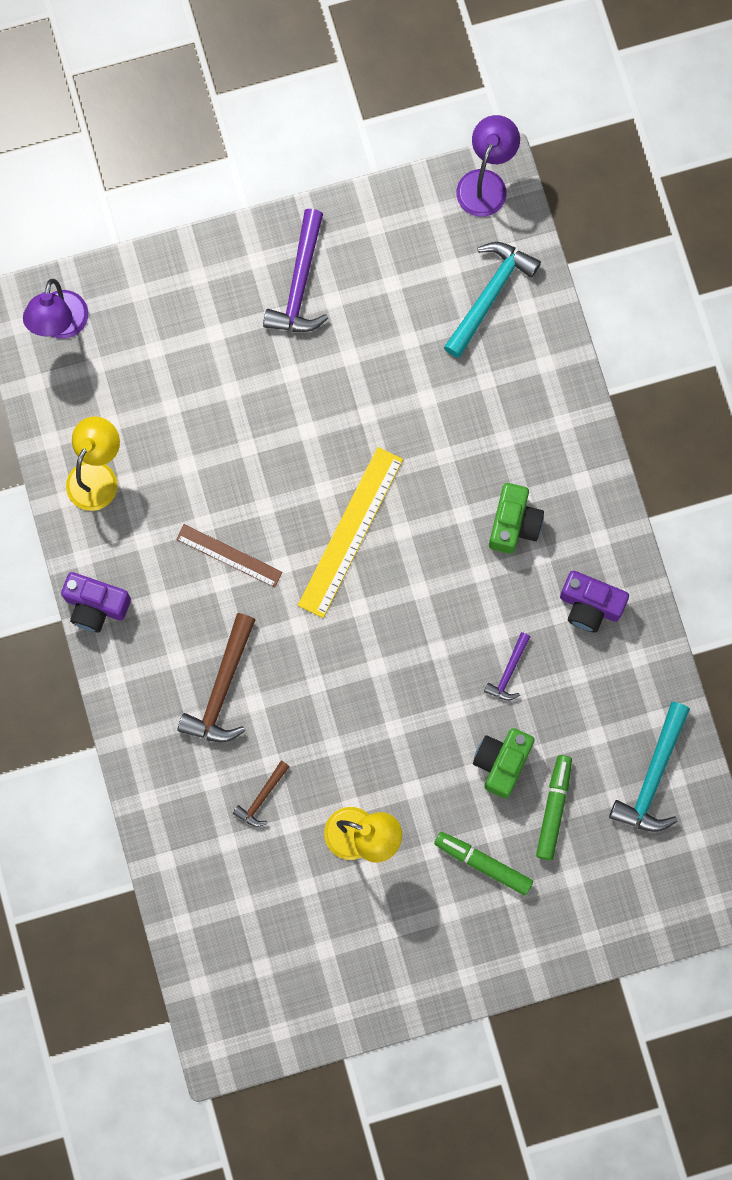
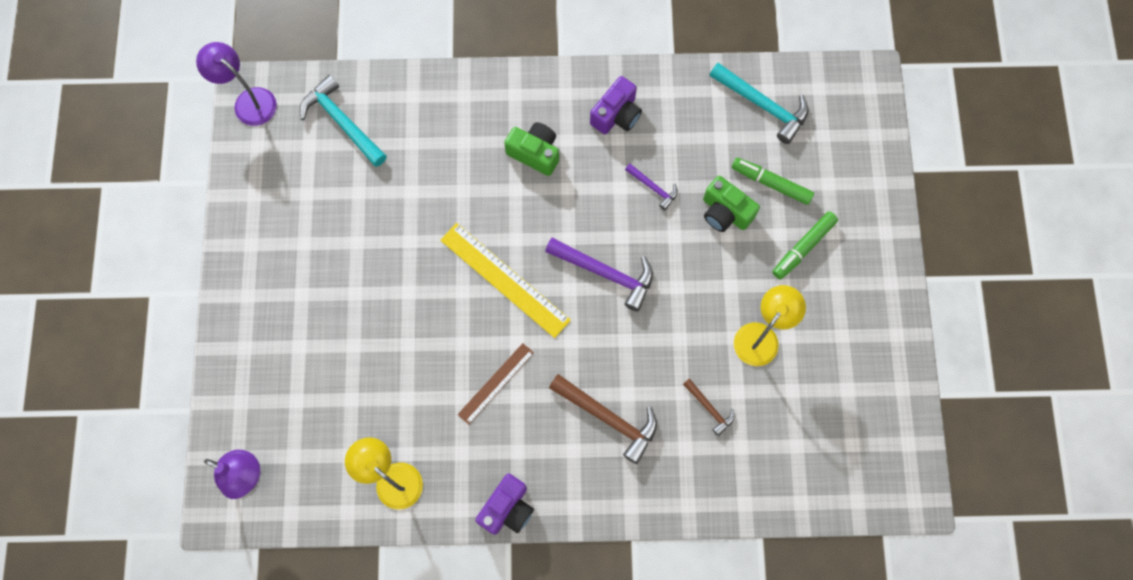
camera: 75 degrees left, 5 degrees down
(300, 283) = (280, 265): purple hammer -> purple hammer (605, 273)

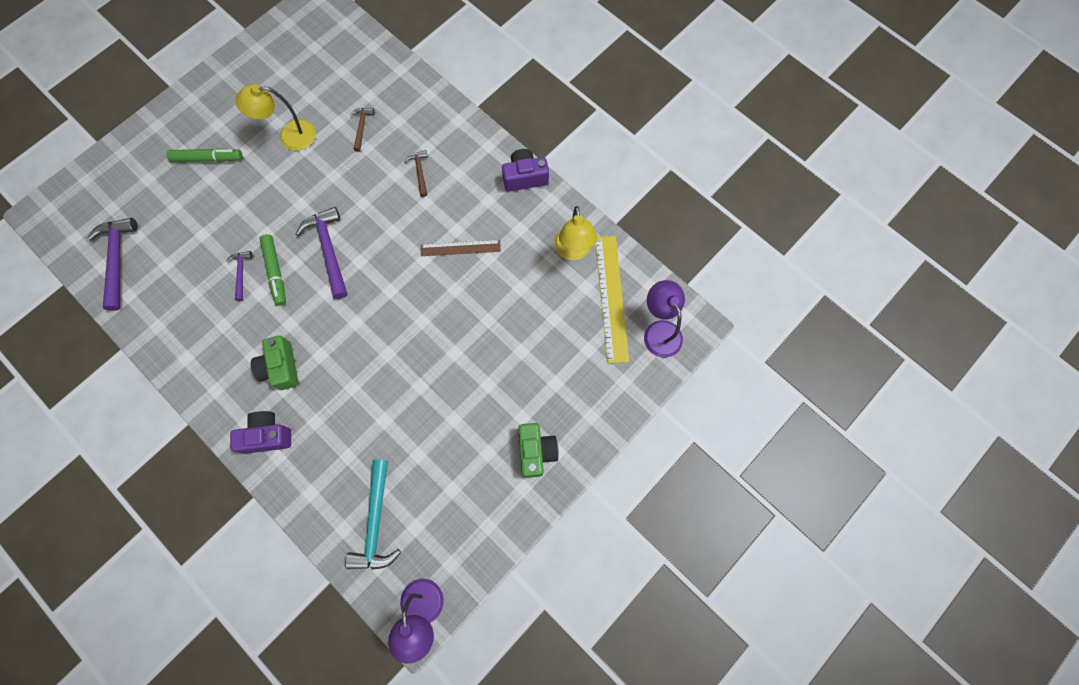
camera: 135 degrees left, 0 degrees up
(504, 280) = (390, 303): yellow ruler -> yellow ruler (611, 298)
(608, 418) = (420, 172): brown hammer -> brown hammer, size x0.54
(616, 115) = (204, 342): purple camera -> purple camera (267, 435)
(725, 212) = (221, 219): green camera -> green camera (536, 451)
(762, 105) = (117, 260): turquoise hammer -> purple hammer
(771, 183) = (176, 210): green marker -> green marker (275, 272)

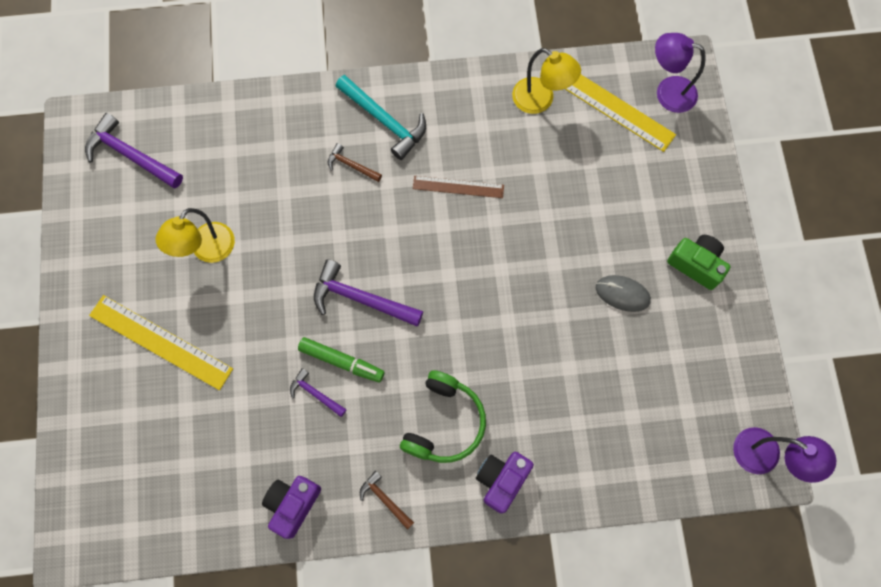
camera: 50 degrees left, 0 degrees up
(117, 260) = (195, 503): purple hammer -> purple hammer (131, 155)
(208, 159) = (160, 342): green marker -> yellow ruler
(281, 367) = (444, 422): green camera -> green headphones
(362, 127) = (258, 181): brown hammer -> brown hammer (385, 499)
(376, 521) = (657, 440): turquoise hammer -> turquoise hammer (384, 120)
(460, 248) = (458, 187): brown ruler -> brown ruler turned 60 degrees clockwise
(469, 416) = (622, 294): none -> grey mouse
(525, 177) = (436, 85): purple camera -> purple camera (293, 504)

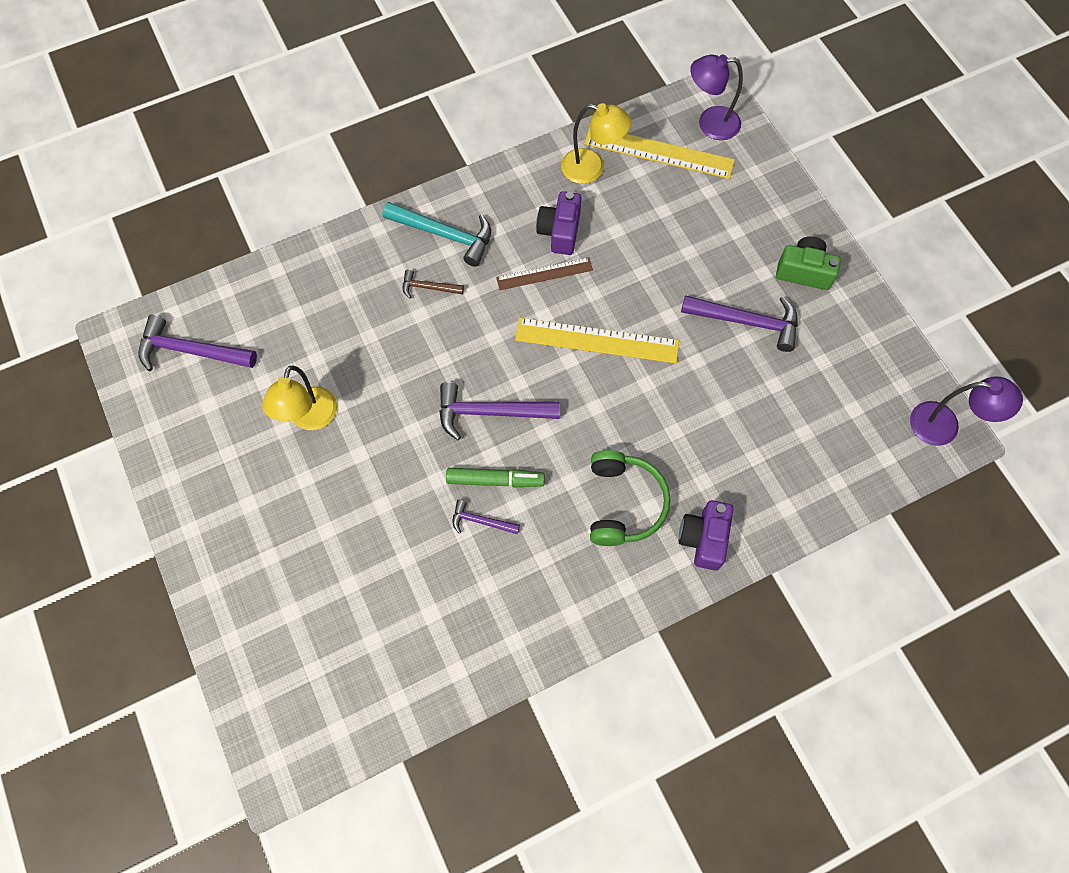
camera: 20 degrees left, 5 degrees down
(160, 342) = (296, 526): yellow ruler -> yellow ruler (597, 341)
(293, 504) = (501, 640): purple camera -> purple camera (560, 231)
(385, 499) = (595, 600): brown hammer -> none
(622, 294) = (746, 321): grey mouse -> purple hammer

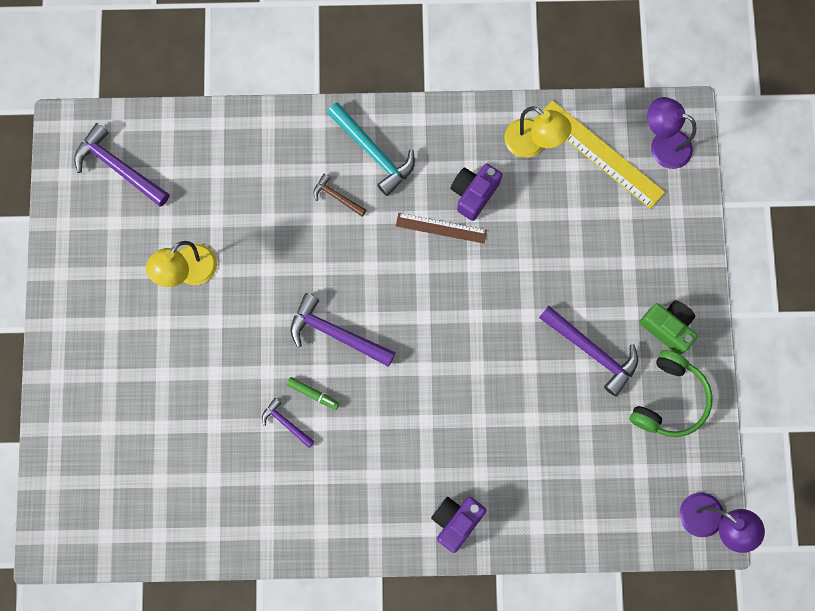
camera: 25 degrees right, 10 degrees up
(495, 480) = (313, 394): green marker -> green marker, size x0.65
(597, 341) = (455, 310): yellow ruler -> none
(623, 503) = (406, 461): green headphones -> green headphones (669, 399)

